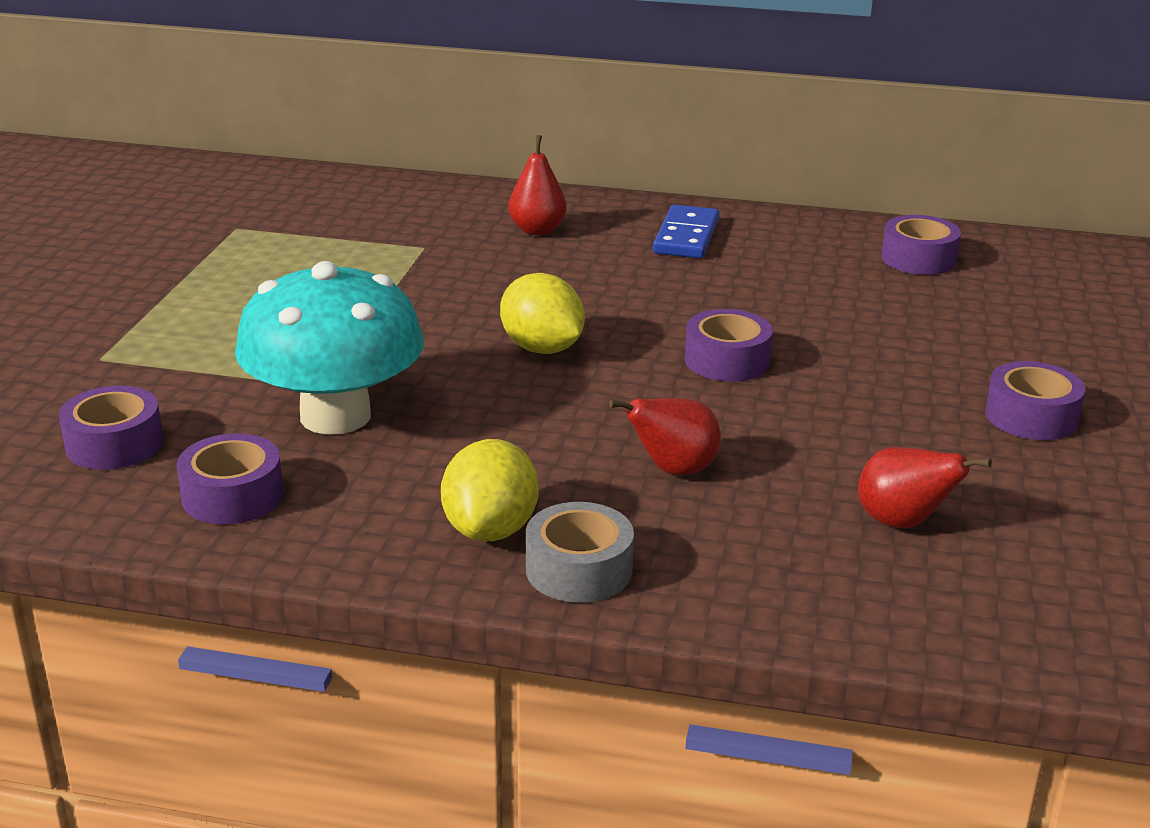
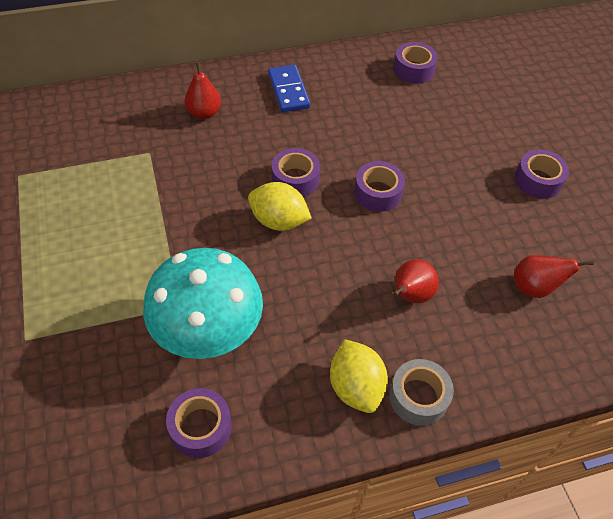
camera: 30 degrees left, 25 degrees up
(114, 444) = (96, 415): purple tape -> purple tape (295, 179)

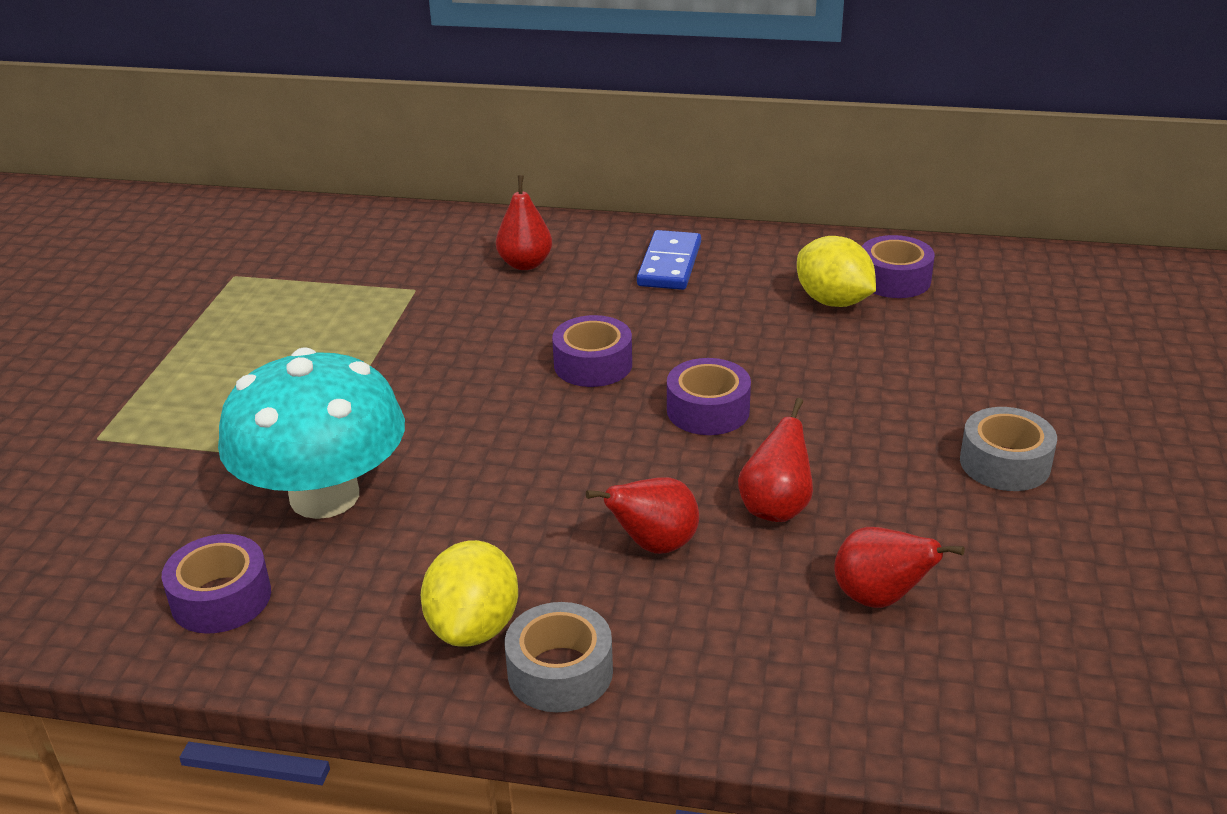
camera: 30 degrees right, 20 degrees down
(279, 221) = (528, 405): yellow lemon -> yellow lemon (833, 301)
(453, 248) = (776, 508): none -> red pear
(538, 180) = (1005, 463): purple tape -> grey tape

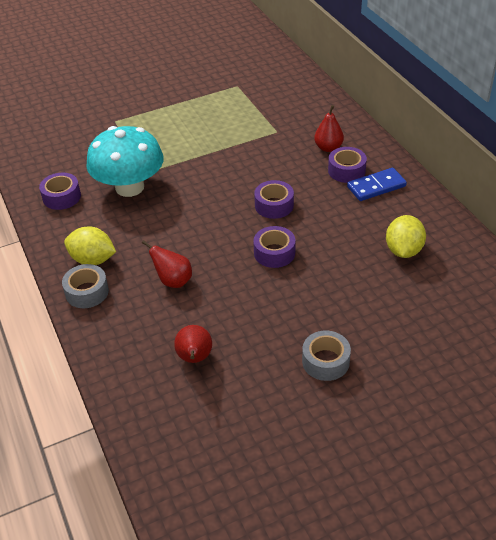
camera: 55 degrees right, 10 degrees up
(474, 627) = (93, 260): yellow lemon -> yellow lemon turned 45 degrees clockwise
(776, 508) = (226, 303): red pear -> none
(894, 279) = (448, 262): purple tape -> purple tape (346, 171)

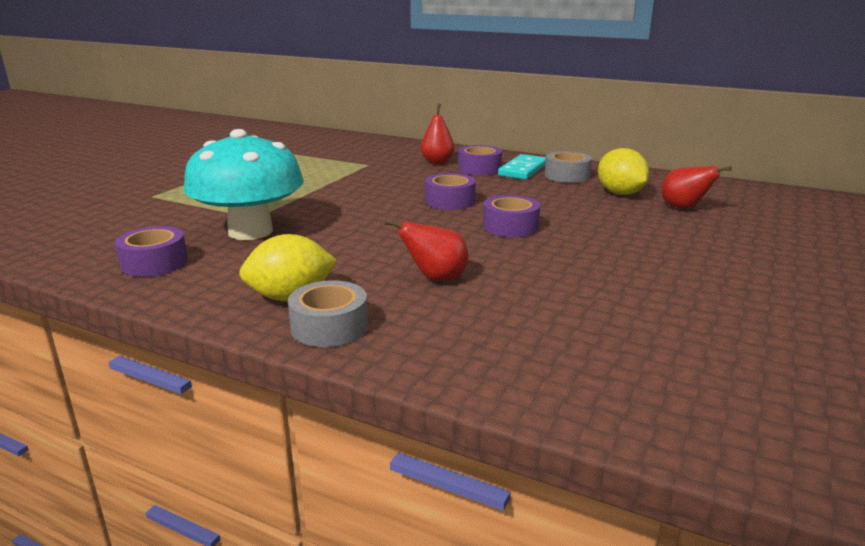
camera: 40 degrees left, 20 degrees down
(195, 358) = (582, 326): red pear -> red pear (684, 208)
(325, 361) = (711, 274): grey tape -> grey tape (567, 176)
(376, 187) = (523, 170): blue domino -> turquoise domino

